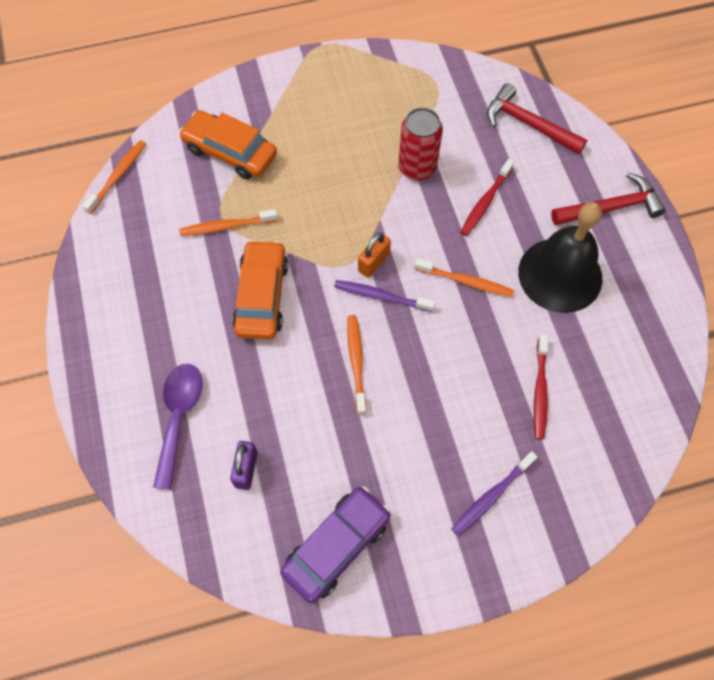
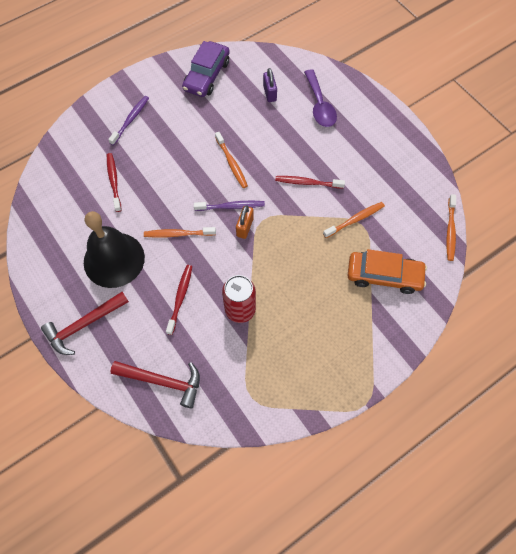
camera: 160 degrees right, 0 degrees up
(262, 296) = (307, 183): orange car -> red toothbrush

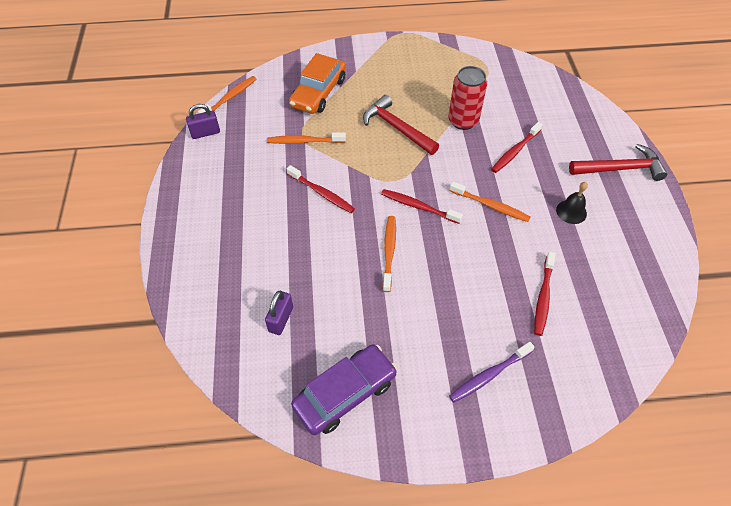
camera: 150 degrees left, 10 degrees down
(114, 259) = (571, 211): black bell -> black bell, size x0.43
(162, 381) = (558, 102): red hammer -> red hammer (397, 128)
(231, 206) = (418, 207): purple toothbrush -> red toothbrush
(245, 227) = (416, 182): orange padlock -> none
(319, 105) = (235, 271): purple spoon -> none
(384, 276) = (318, 92): orange car -> orange car turned 105 degrees counterclockwise
(435, 188) = (205, 133): none -> purple padlock

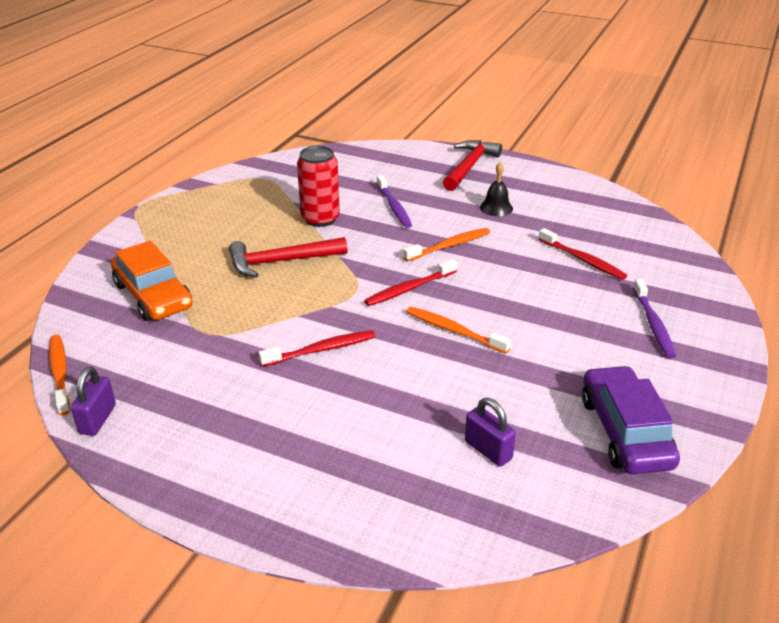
camera: 60 degrees left, 20 degrees down
(304, 141) = (222, 335): orange toothbrush -> none
(515, 151) = (394, 207): red toothbrush -> purple toothbrush

